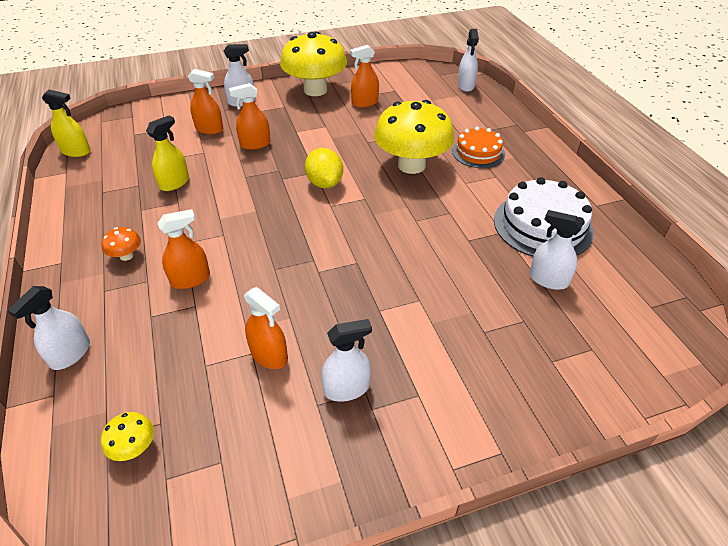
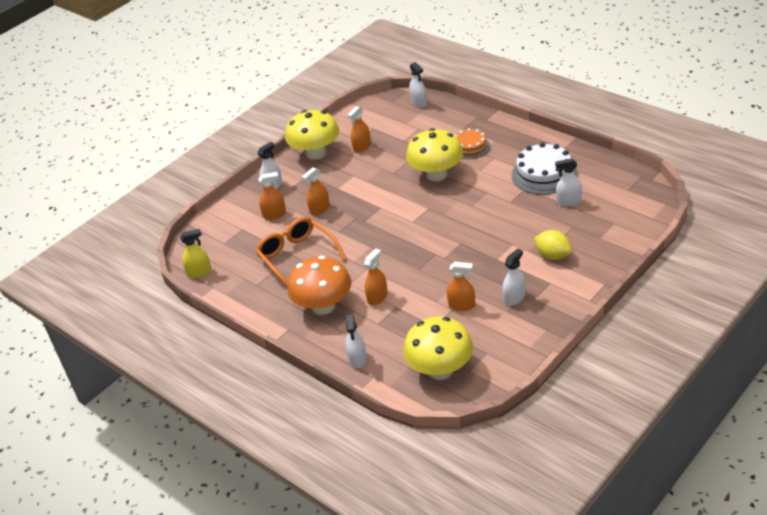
camera: 25 degrees left, 5 degrees down
(126, 256) = (323, 306): orange mushroom -> orange mushroom, size x2.49
(134, 447) = (440, 370): yellow mushroom -> yellow mushroom, size x2.49
(174, 183) = (297, 257): yellow spray bottle -> orange glasses
(325, 183) = (394, 211): yellow lemon -> yellow lemon (553, 256)

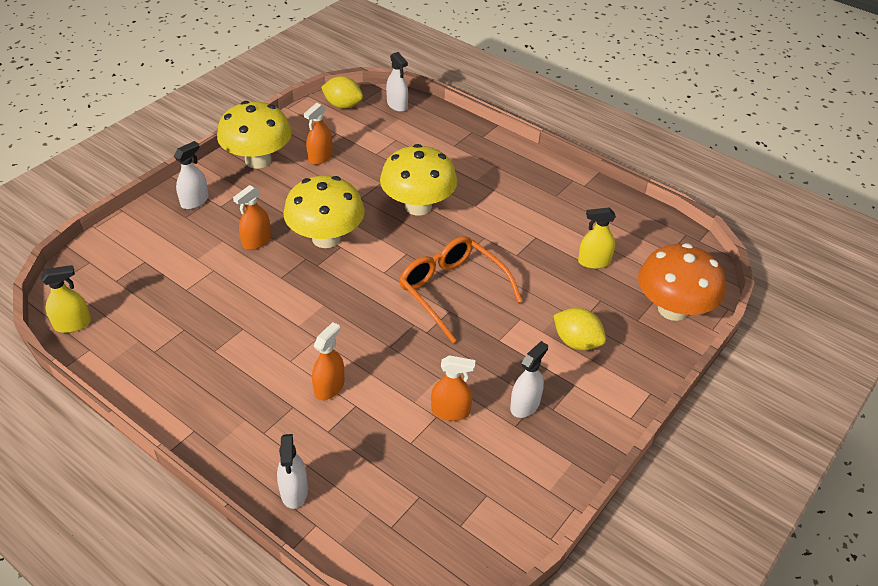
camera: 10 degrees left, 5 degrees up
(274, 214) = (193, 243): orange spray bottle -> none
(297, 257) = (218, 312): orange glasses -> orange glasses (452, 291)
(323, 306) = (249, 396): orange mushroom -> orange mushroom (673, 309)
(377, 107) = (343, 105): none -> yellow lemon
(440, 370) = (418, 521): yellow mushroom -> yellow mushroom (326, 238)
(470, 147) = (462, 172): orange cake -> none
(544, 174) = (559, 219): white cake -> none
(569, 201) = (594, 262): white spray bottle -> yellow spray bottle

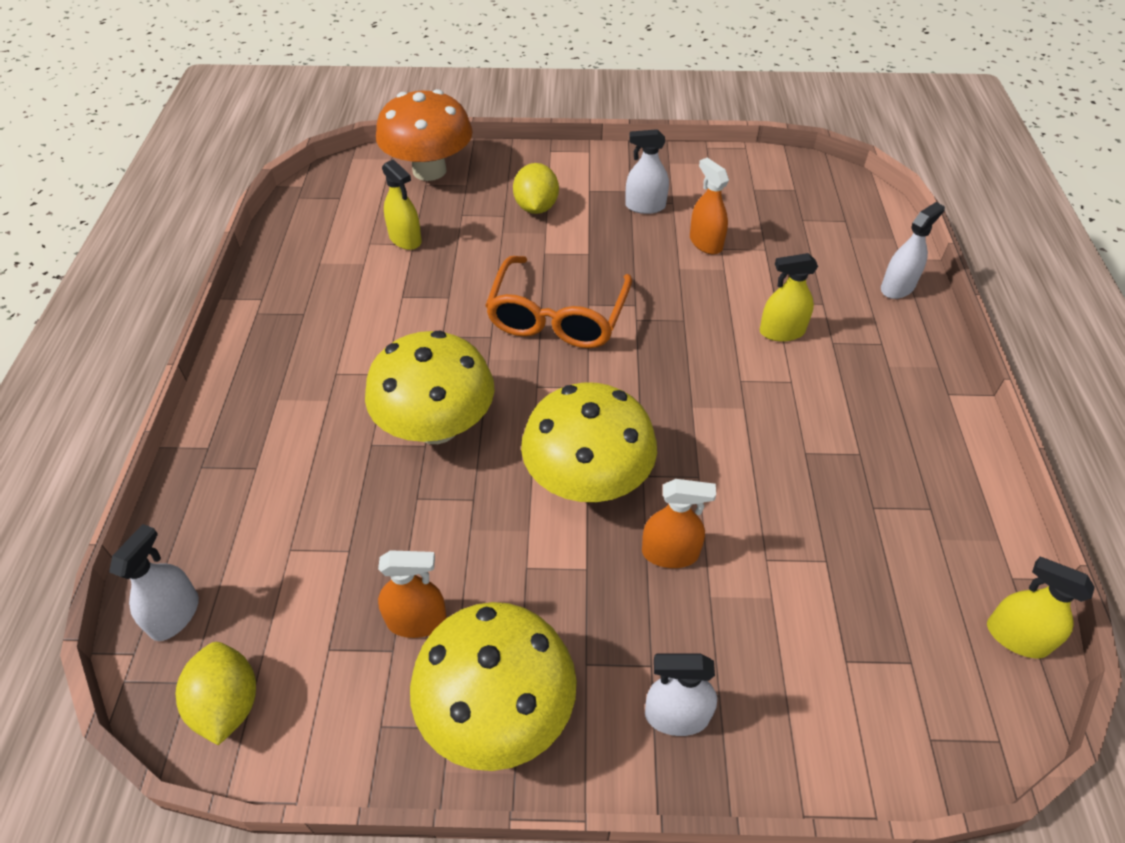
camera: 125 degrees left, 5 degrees up
(329, 387) = (782, 331): orange spray bottle -> yellow spray bottle

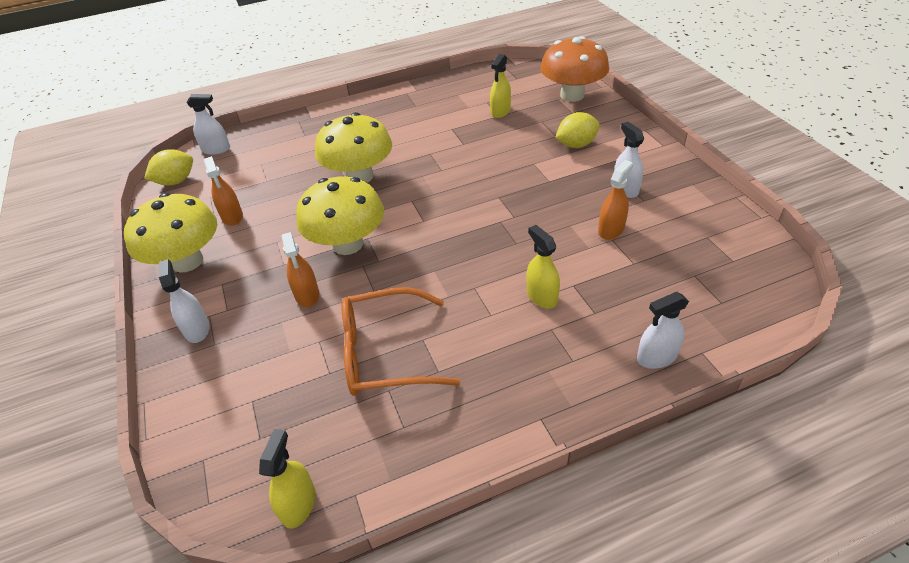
camera: 70 degrees right, 5 degrees down
(557, 317) = (477, 188): orange glasses -> orange glasses (385, 353)
(897, 287) = (656, 357): white spray bottle -> white spray bottle turned 135 degrees clockwise

